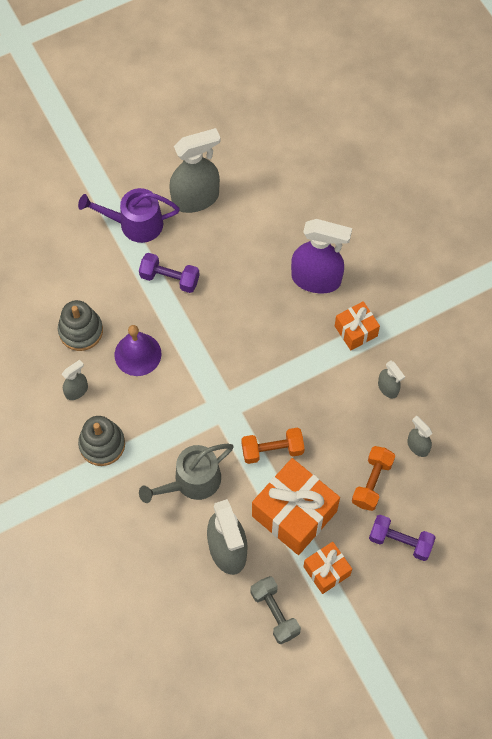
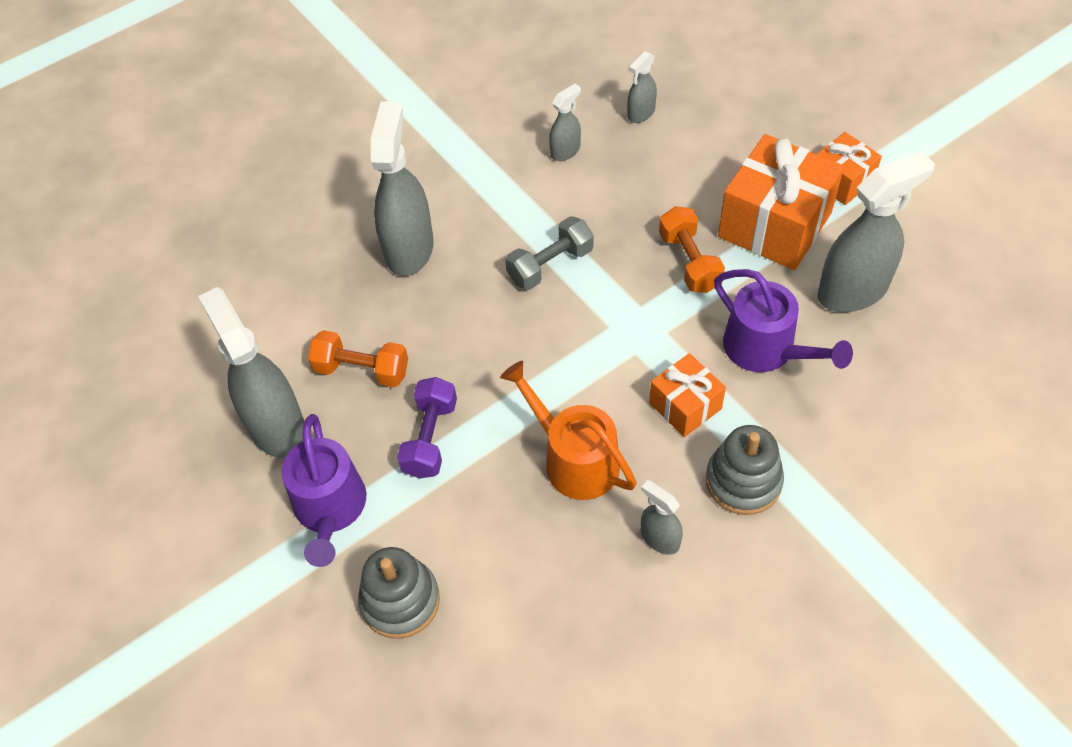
camera: 95 degrees left, 10 degrees down
(81, 331) = (548, 555): grey stacking toy -> grey stacking toy (400, 601)
(137, 354) = (574, 459): purple bell -> orange watering can
(192, 481) = (766, 349): grey watering can -> purple watering can
(274, 613) = (920, 226): grey dumbbell -> grey dumbbell (550, 265)
(316, 279) = (409, 248): purple spray bottle -> grey spray bottle
(356, 331) = (486, 194): orange gift -> orange gift (685, 406)
(372, 482) = (704, 151): orange dumbbell -> orange dumbbell (362, 370)
(400, 541) = (774, 115): purple dumbbell -> none

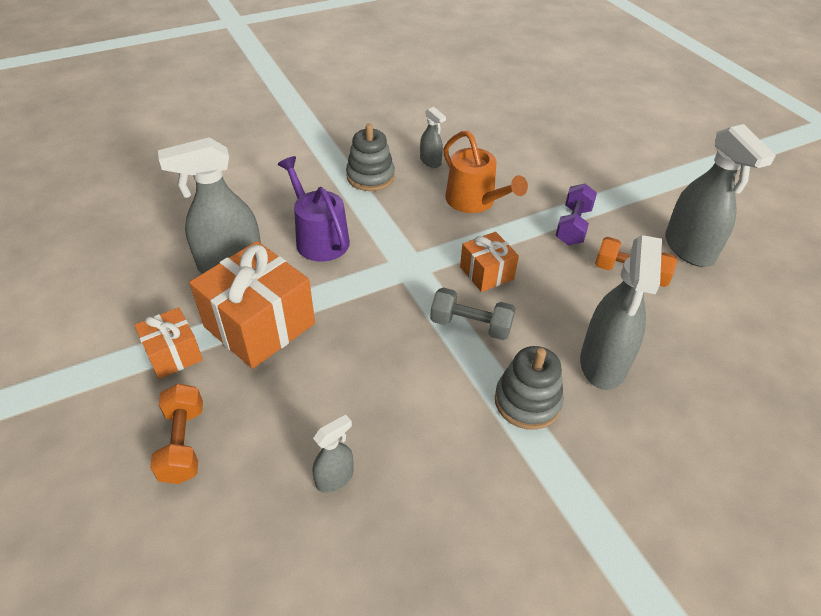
camera: 175 degrees left, 10 degrees down
(330, 508) = (637, 201): purple watering can -> none
(400, 601) = (586, 159): grey stacking toy -> grey stacking toy (527, 401)
(550, 265) = (470, 325): grey dumbbell -> grey dumbbell turned 45 degrees clockwise
(565, 151) = (434, 443): grey spray bottle -> none
(685, 406) = (391, 216): orange gift -> orange gift (486, 273)
(689, 262) = (349, 307): orange dumbbell -> orange dumbbell (183, 443)

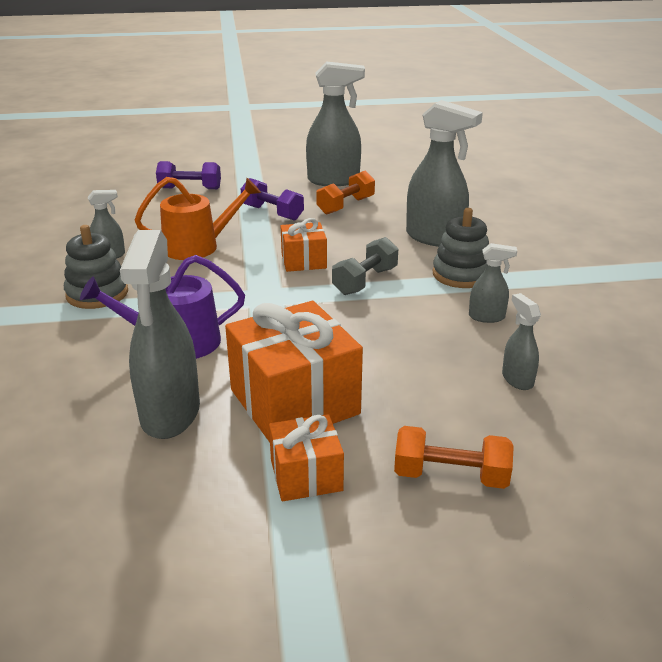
camera: 70 degrees left, 15 degrees down
(444, 437) = (487, 317): none -> grey spray bottle
(585, 160) = (190, 188): none -> purple dumbbell

